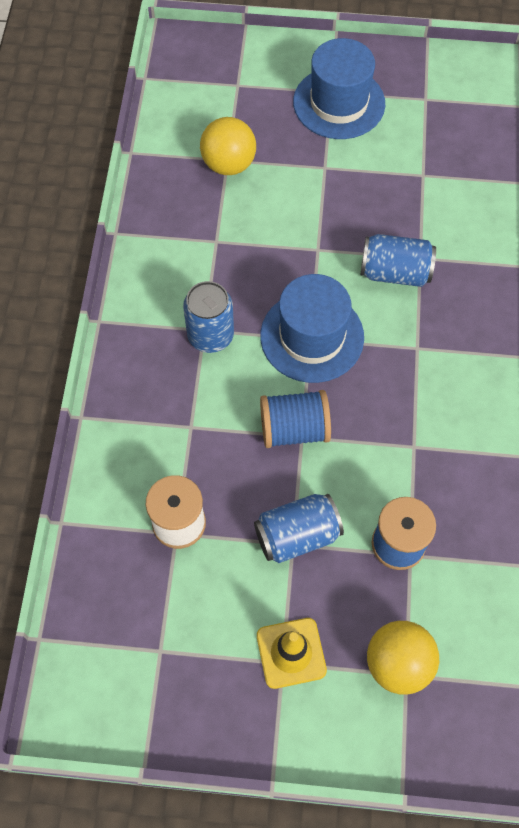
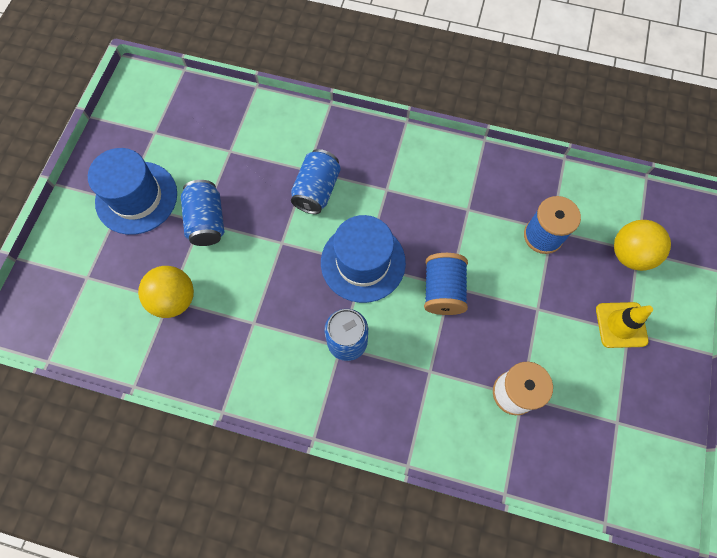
camera: 80 degrees left, 5 degrees up
(297, 535) = (531, 304): blue can -> blue can (207, 221)

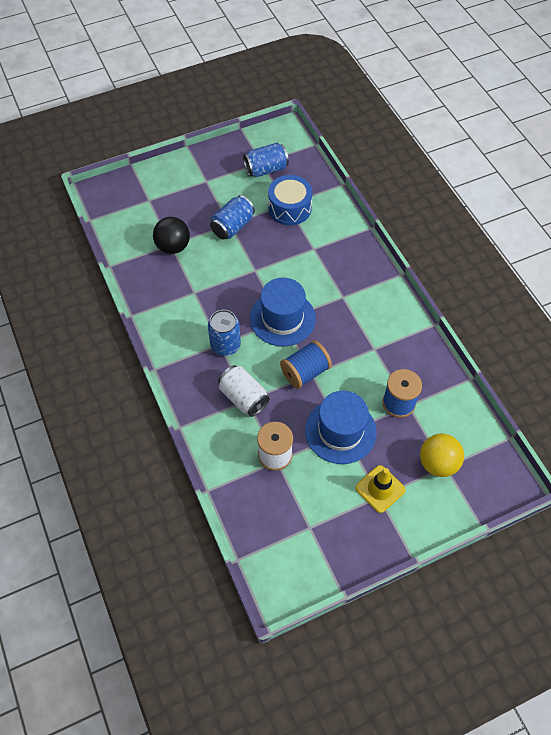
camera: 50 degrees right, 10 degrees down
(136, 197) = (214, 185): blue hat -> blue hat (340, 431)
(174, 299) = (173, 246): yellow ball -> black ball
(238, 152) = (289, 208): none -> blue drum
(317, 190) = (305, 263): blue can -> blue can (266, 169)
(424, 372) = (243, 397): none -> white can

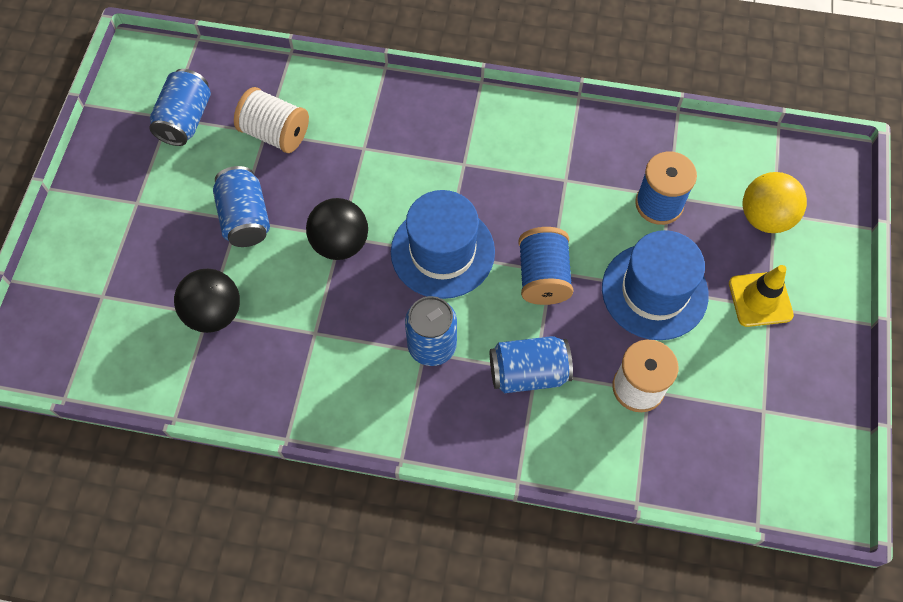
camera: 55 degrees left, 5 degrees up
(243, 397) = (528, 373): white can -> blue can
(251, 272) = (340, 243): none -> black ball
(289, 208) = (275, 133): blue drum -> white spool

